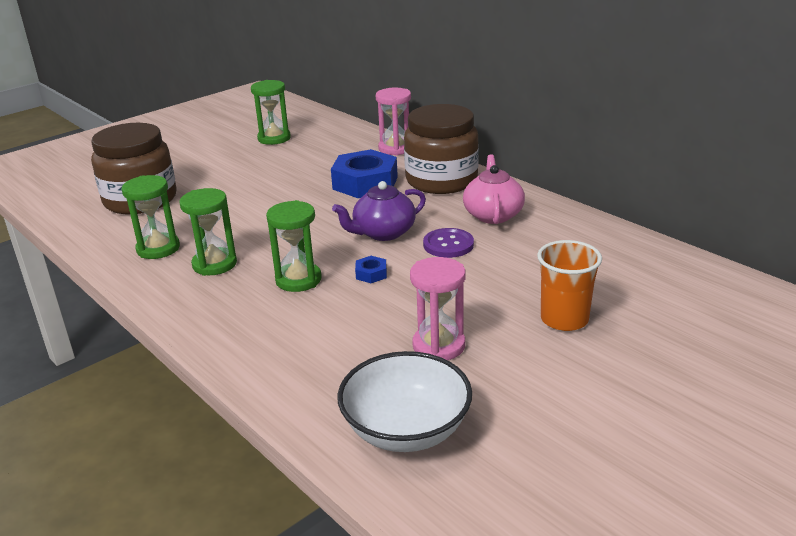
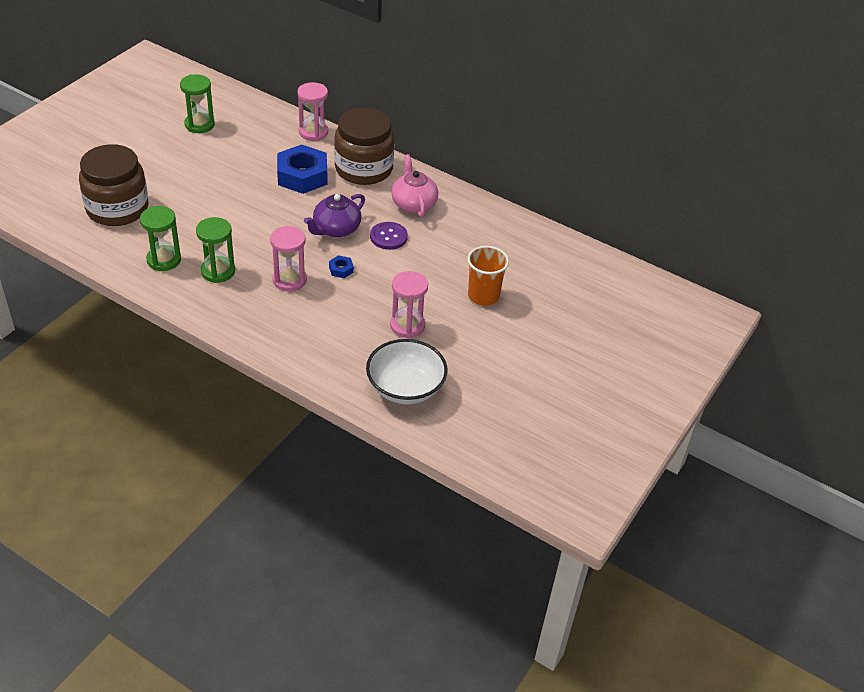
camera: 20 degrees left, 15 degrees up
(298, 280) = (289, 280): green hourglass -> pink hourglass

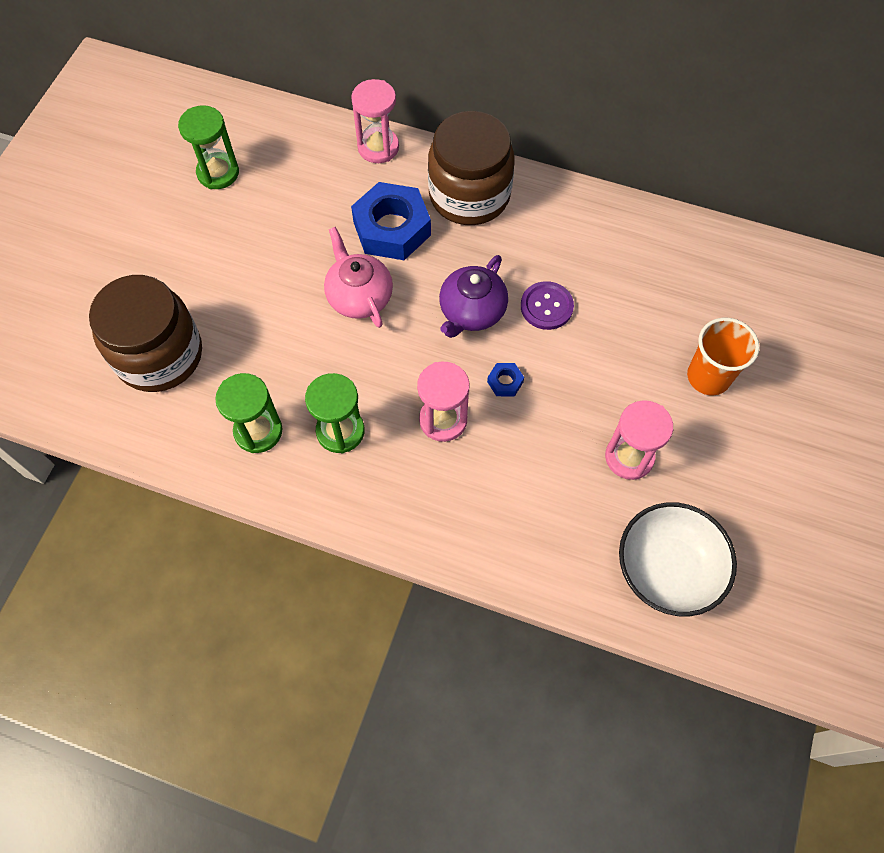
camera: 10 degrees left, 20 degrees up
(413, 204) = (558, 239): pink teapot -> pink teapot (359, 296)

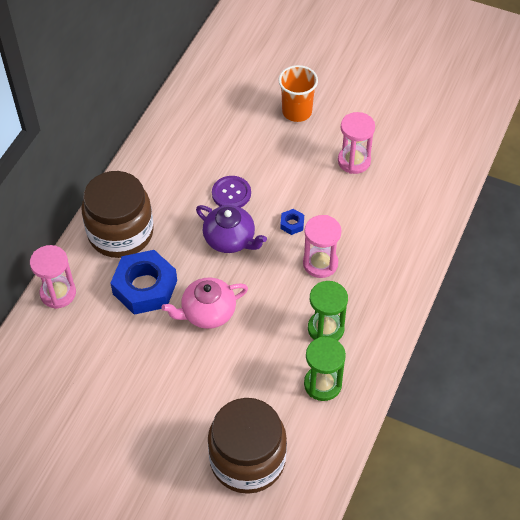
camera: 85 degrees left, 10 degrees down
(218, 173) = (61, 419): green hourglass -> none
(667, 568) = (431, 152): white bowl -> none

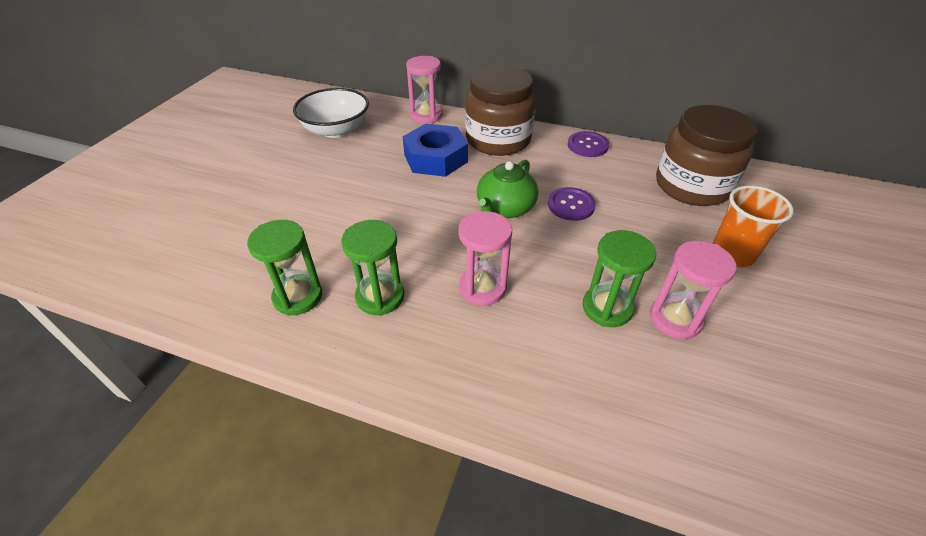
camera: 85 degrees right, 10 degrees down
(72, 381) = (336, 130): none -> white bowl
(144, 164) = (587, 145): none -> purple button
(207, 312) = (406, 199): pink teapot -> none
(230, 239) = (505, 208): purple teapot -> green teapot
(247, 460) = (218, 238): brown jar -> brown jar (692, 186)
(292, 224) = (540, 258): blue nut -> none
(343, 194) = (607, 308): none -> green hourglass

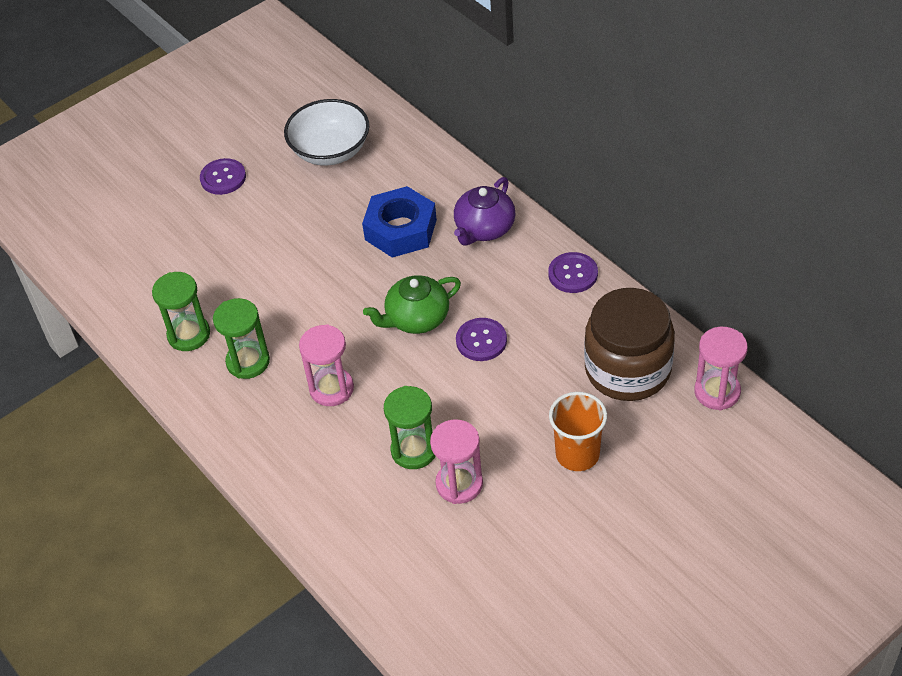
camera: 35 degrees right, 5 degrees up
(252, 169) = (223, 178): none -> purple button
(426, 115) = (437, 163): pink hourglass -> pink hourglass (717, 392)
(498, 140) = (484, 228): brown jar -> purple teapot

